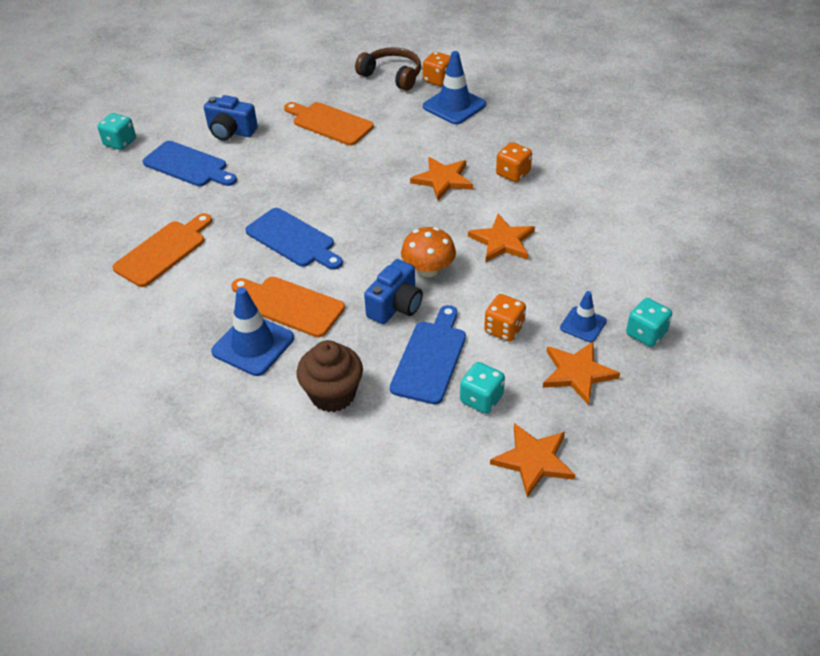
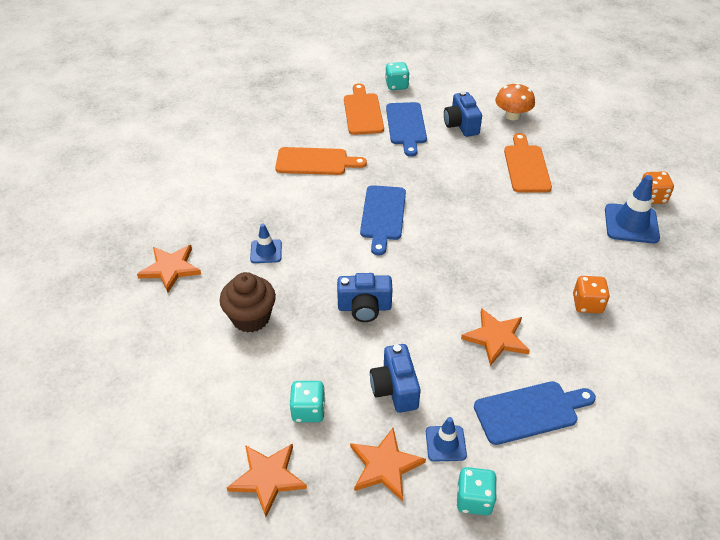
camera: 55 degrees right, 0 degrees up
(253, 345) = (266, 251): blue traffic cone -> blue traffic cone, size x0.59
(290, 305) = (317, 249): orange cutting board -> orange cutting board (362, 112)
(392, 75) = (623, 169): brown headphones -> none
(428, 270) = (420, 307): orange mushroom -> orange mushroom (512, 116)
(430, 358) = (327, 356): blue cutting board -> blue cutting board (530, 411)
(443, 180) = (531, 263): orange star -> orange star (170, 269)
(504, 329) = (395, 389): orange dice -> blue camera

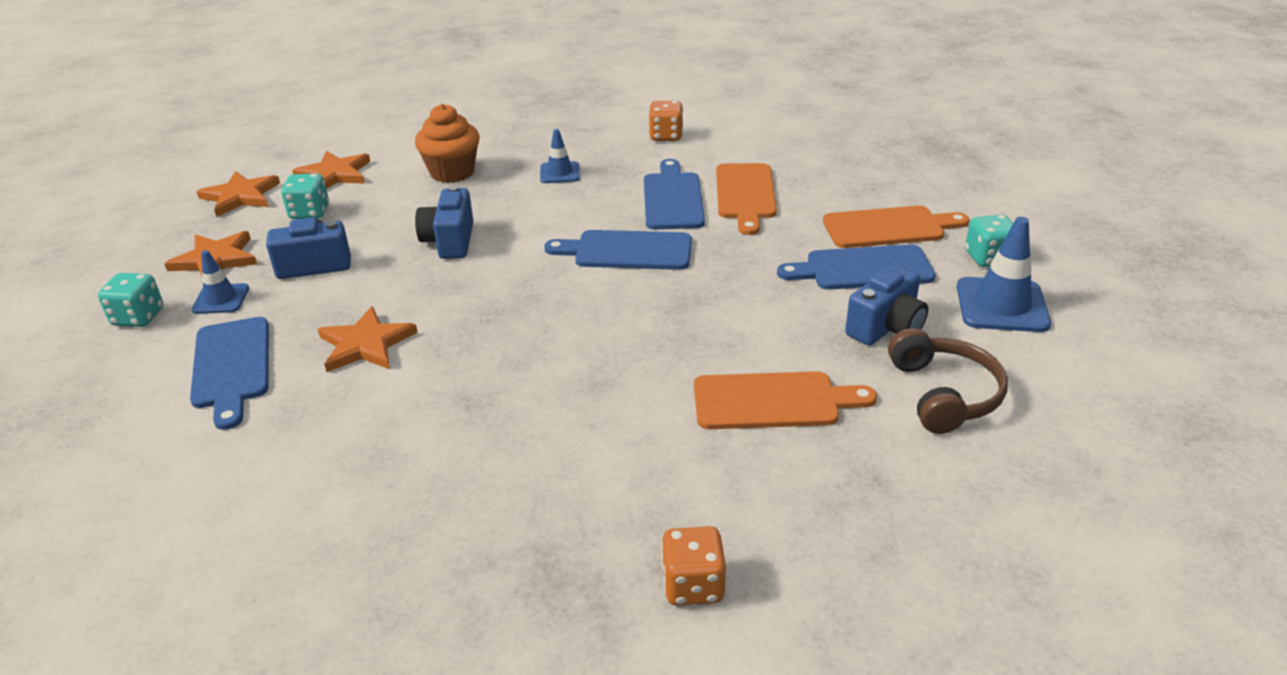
camera: 90 degrees right, 10 degrees down
(170, 269) = (537, 124): orange star -> orange star (334, 174)
(251, 318) = (452, 172): brown cupcake -> orange cupcake
(316, 194) = (672, 198): none -> blue cutting board
(461, 125) = (886, 327): blue camera -> blue camera turned 150 degrees clockwise
(512, 116) = (944, 394): orange mushroom -> brown headphones
(587, 304) = (405, 444): orange dice -> orange dice (666, 136)
(631, 224) = (604, 534): blue traffic cone -> blue traffic cone (1001, 305)

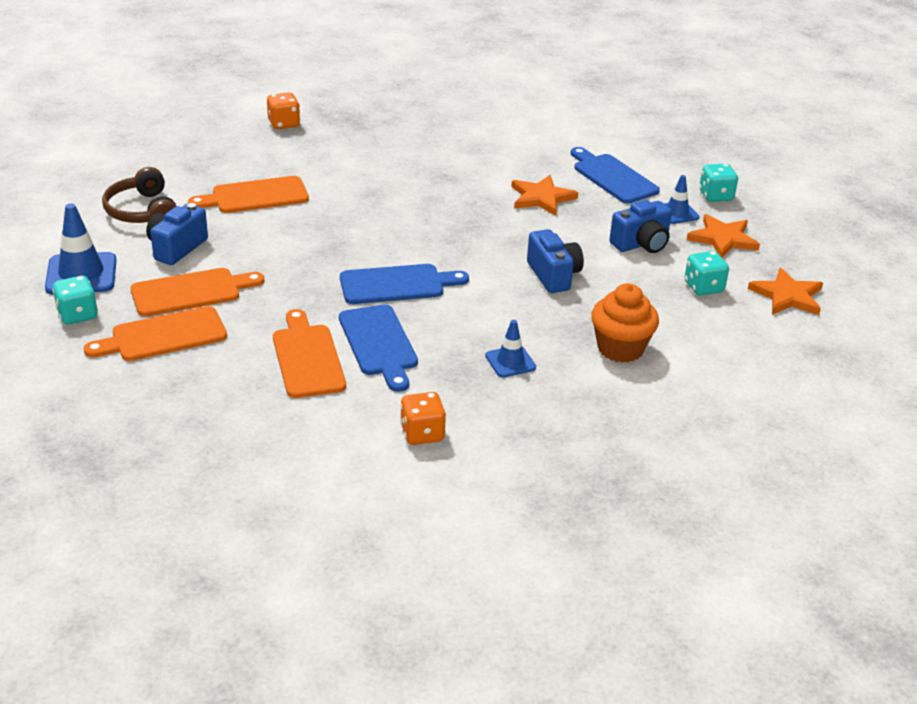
camera: 160 degrees right, 0 degrees up
(334, 174) = (733, 331): orange star -> none
(863, 269) = (191, 292): blue cutting board -> orange cutting board

